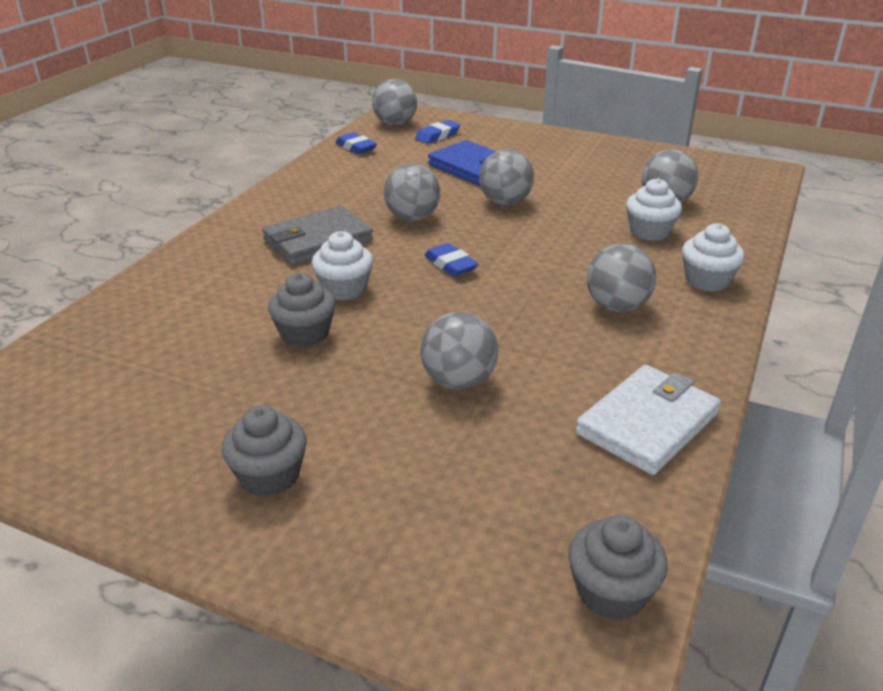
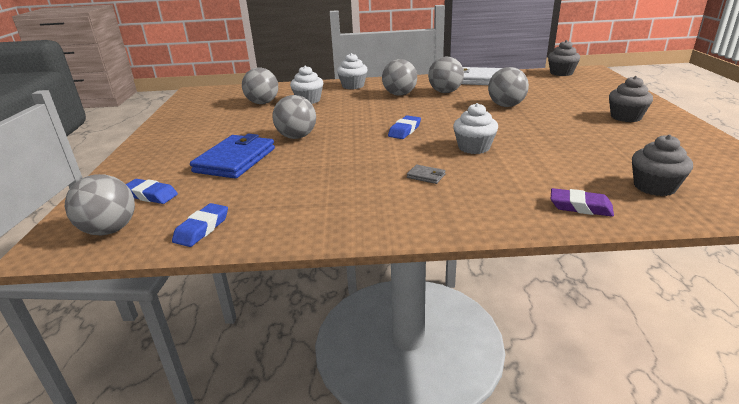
camera: 115 degrees left, 5 degrees down
(156, 289) = (580, 207): none -> purple eraser
(305, 334) = (532, 142): grey cupcake -> grey cupcake (654, 187)
(317, 240) = (426, 176): grey wallet -> grey wallet, size x0.41
(412, 218) = (352, 156): grey ball -> grey ball (445, 92)

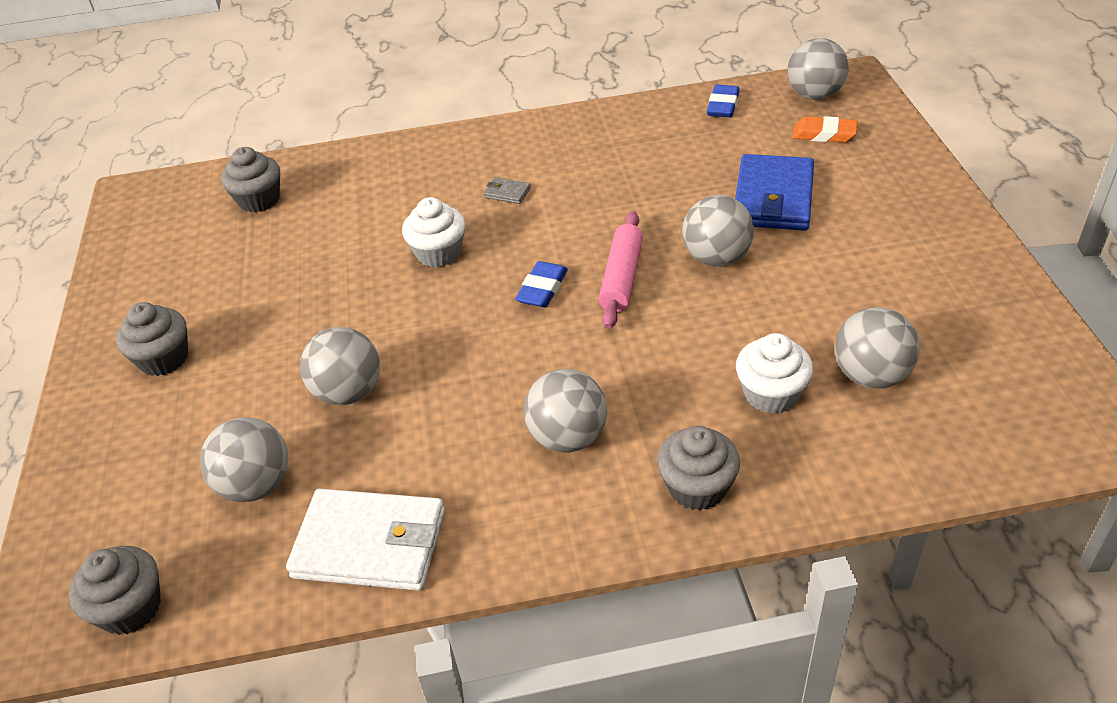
camera: 175 degrees right, 15 degrees up
(150, 195) = (824, 134): blue eraser -> orange eraser
(353, 86) = (697, 487): white cupcake -> grey cupcake
(356, 132) = (622, 278): none -> pink rolling pin
(445, 92) = (462, 456): grey ball -> grey ball (256, 485)
(580, 207) = (353, 166): purple eraser -> none

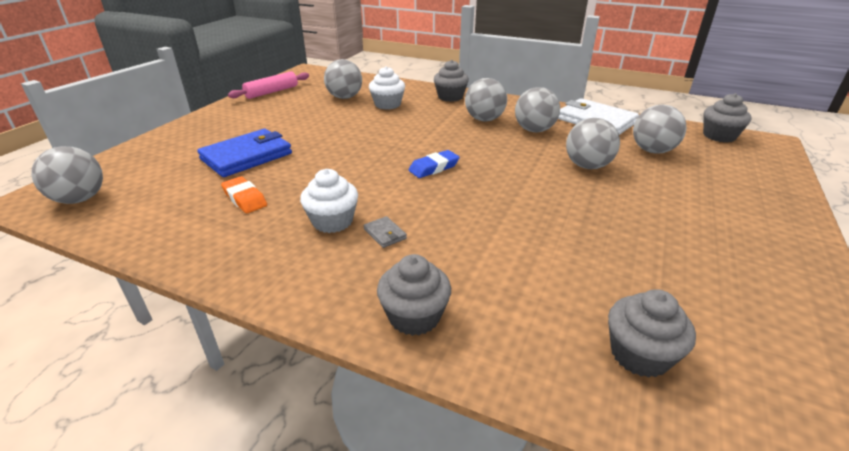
camera: 150 degrees left, 10 degrees down
(164, 358) = (732, 229): grey cupcake -> grey cupcake (414, 316)
(439, 253) = (479, 213): white cupcake -> white cupcake (332, 221)
(622, 278) = (385, 156): pink rolling pin -> pink rolling pin (271, 92)
(716, 258) = (326, 145): grey ball -> grey ball (534, 130)
(723, 105) = (135, 223): blue eraser -> none
(824, 134) = (145, 173): orange eraser -> orange eraser (245, 198)

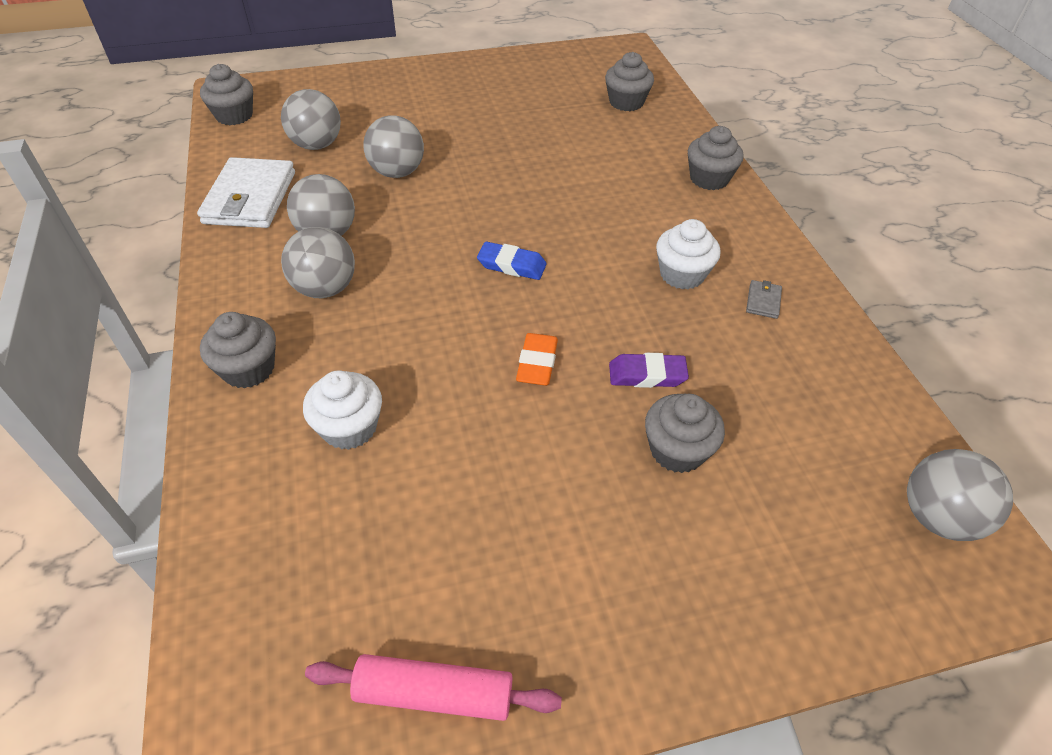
camera: 130 degrees left, 15 degrees up
(245, 198) = (737, 364): orange eraser -> orange eraser (537, 363)
(247, 156) = (677, 450): blue wallet -> grey cupcake
(292, 169) = (647, 375): none -> purple eraser
(345, 97) = (361, 518): grey ball -> none
(385, 234) = (655, 235): grey wallet -> grey wallet (763, 301)

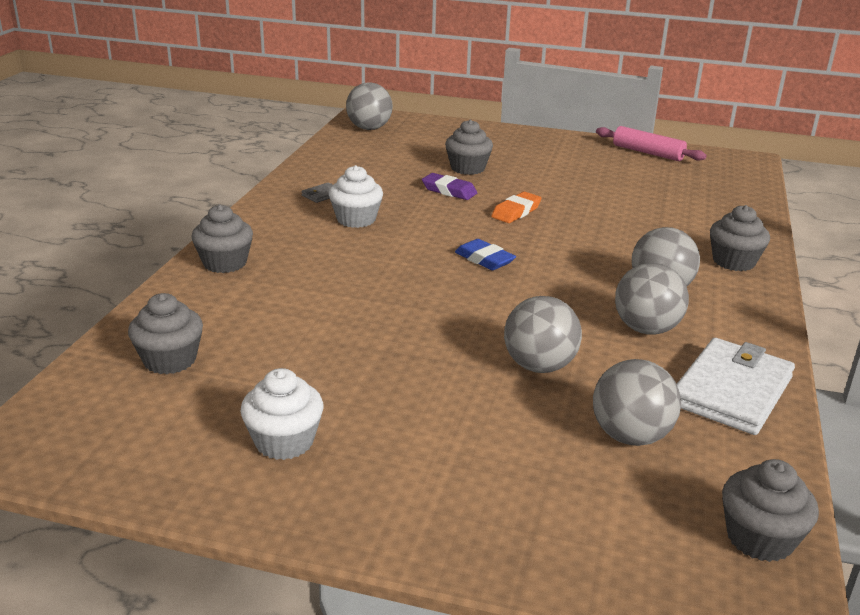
camera: 150 degrees left, 20 degrees down
(349, 428) = (663, 220): white cupcake -> white cupcake (284, 441)

